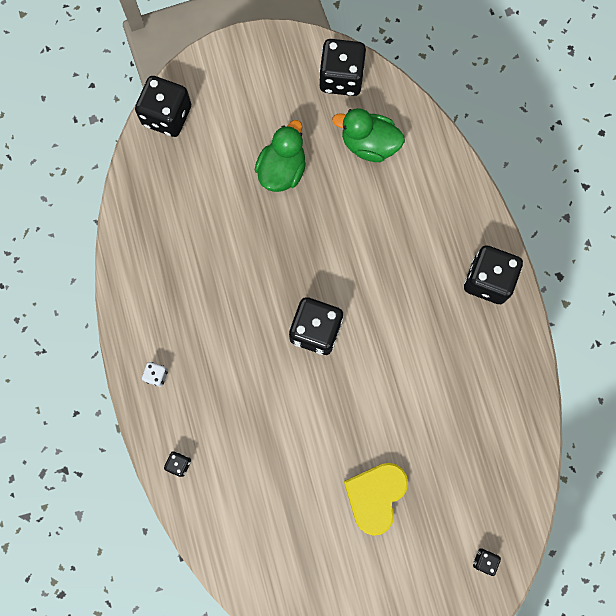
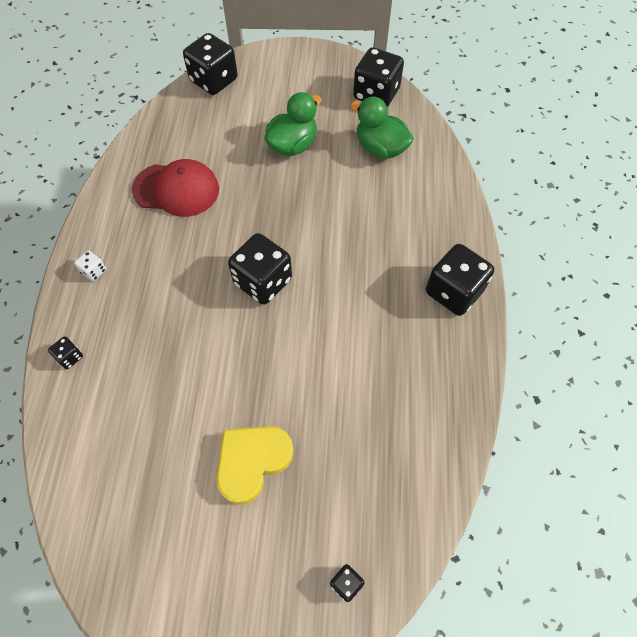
camera: 20 degrees right, 15 degrees down
(191, 261) = (176, 189): none -> red cap

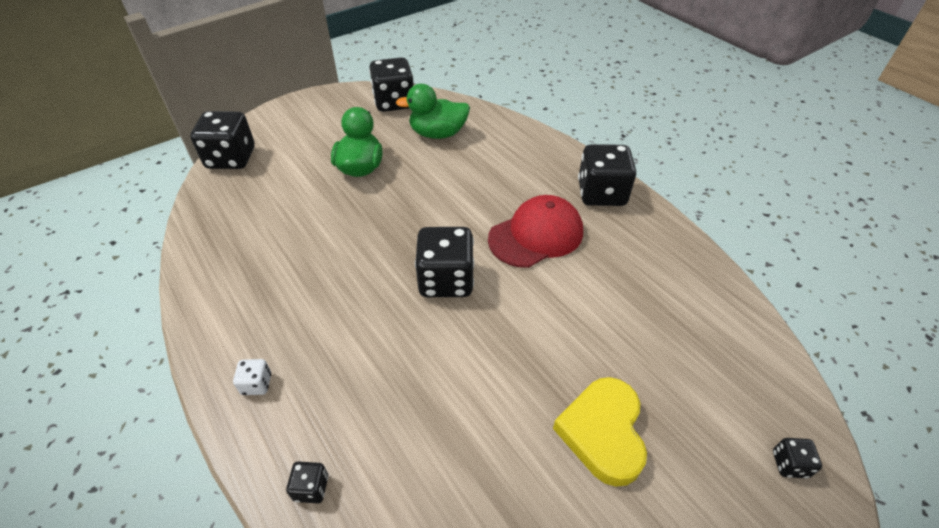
camera: 40 degrees left, 15 degrees down
(176, 189) = (280, 259): red cap -> red cap (536, 235)

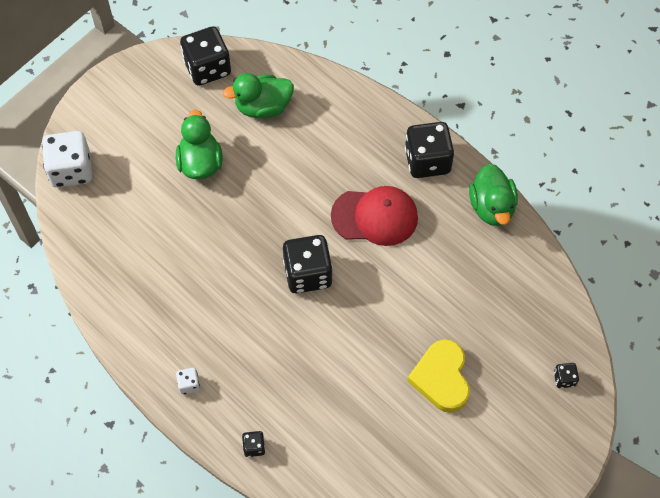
camera: 10 degrees left, 15 degrees up
(231, 158) = (71, 170): black dice -> white dice
(536, 235) = (375, 217): red cap -> red cap turned 45 degrees clockwise
(674, 243) = (491, 207): none -> green duck

